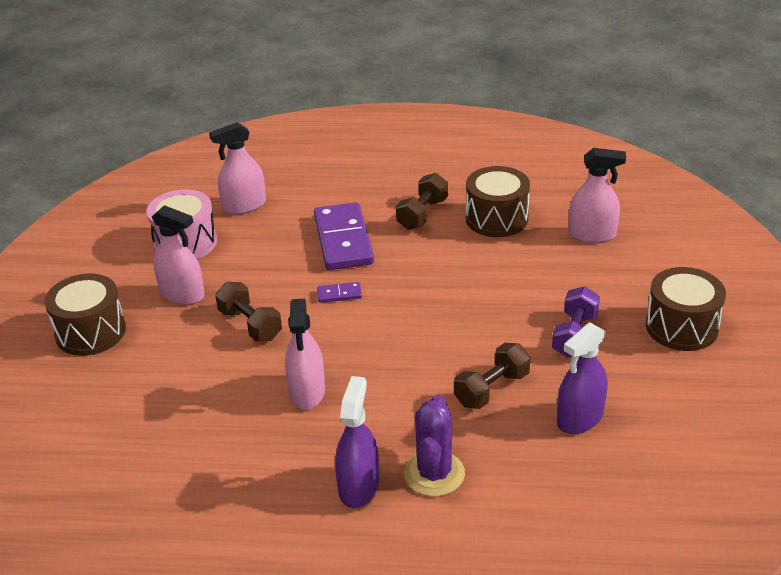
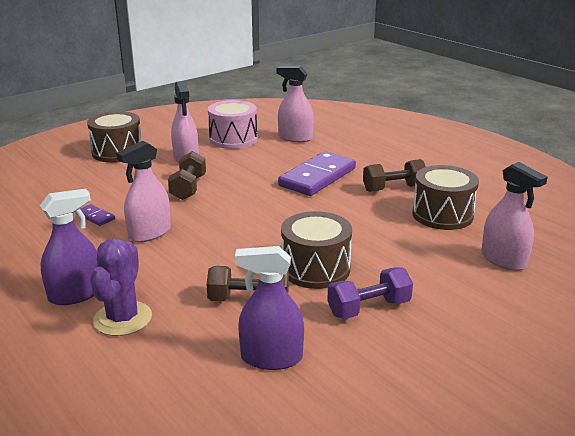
camera: 45 degrees right, 10 degrees down
(339, 294) = (262, 200): purple domino -> purple domino (95, 217)
(434, 474) = (123, 319): purple cactus -> purple cactus turned 45 degrees counterclockwise
(681, 327) = (471, 359): brown drum -> brown drum (315, 269)

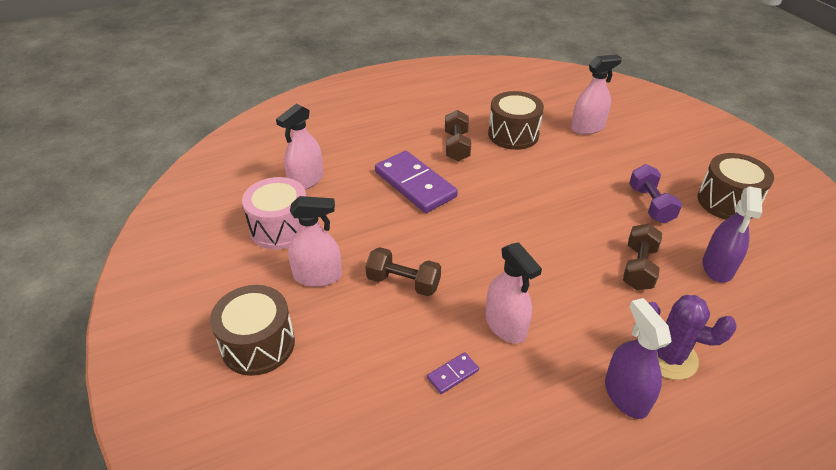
camera: 75 degrees left, 15 degrees up
(315, 269) = (591, 220): brown drum -> brown drum (727, 202)

